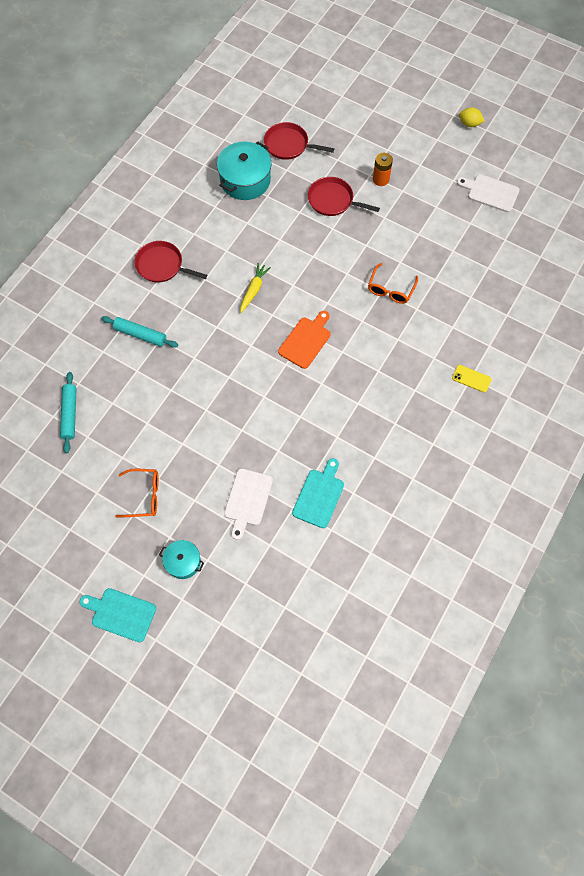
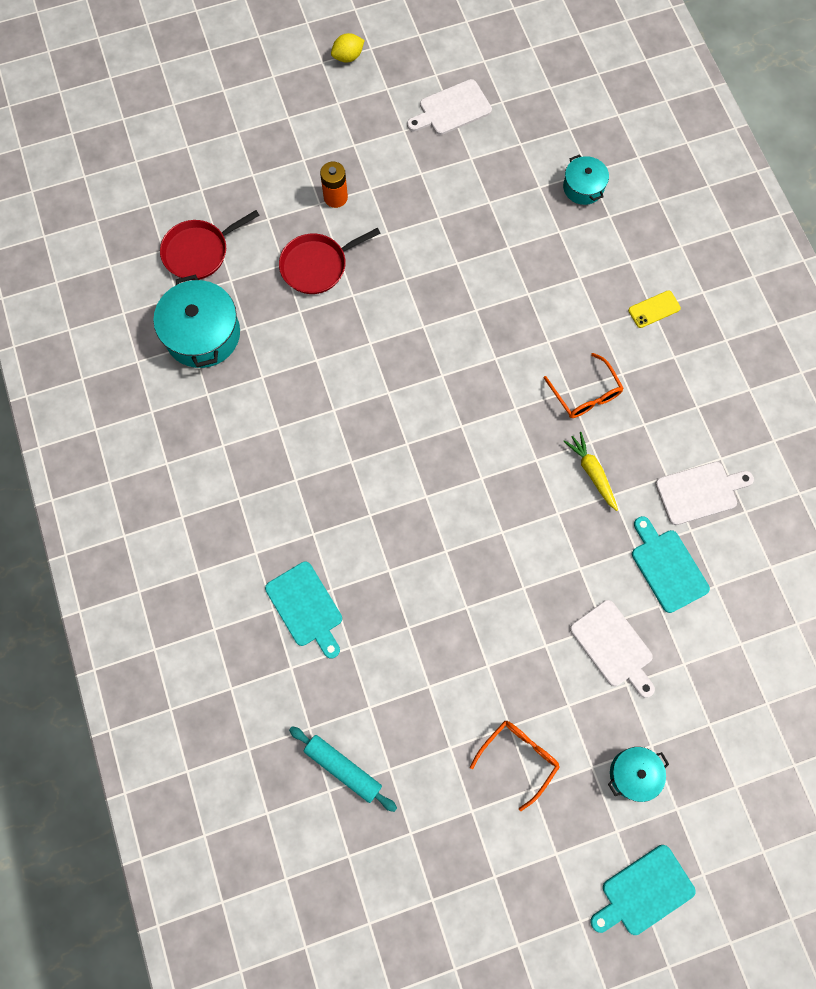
camera: 50 degrees left, 5 degrees up
(140, 334) = (306, 607): turquoise rolling pin -> turquoise cutting board
(162, 265) = (234, 513): red pan -> none
(254, 290) = (358, 438): yellow carrot -> yellow carrot (592, 473)
(306, 340) = (470, 434): orange cutting board -> none
(381, 481) = (700, 492): none -> white cutting board
(390, 289) = (482, 299): orange glasses -> orange glasses (585, 394)
(511, 289) = (583, 187): none -> turquoise pot

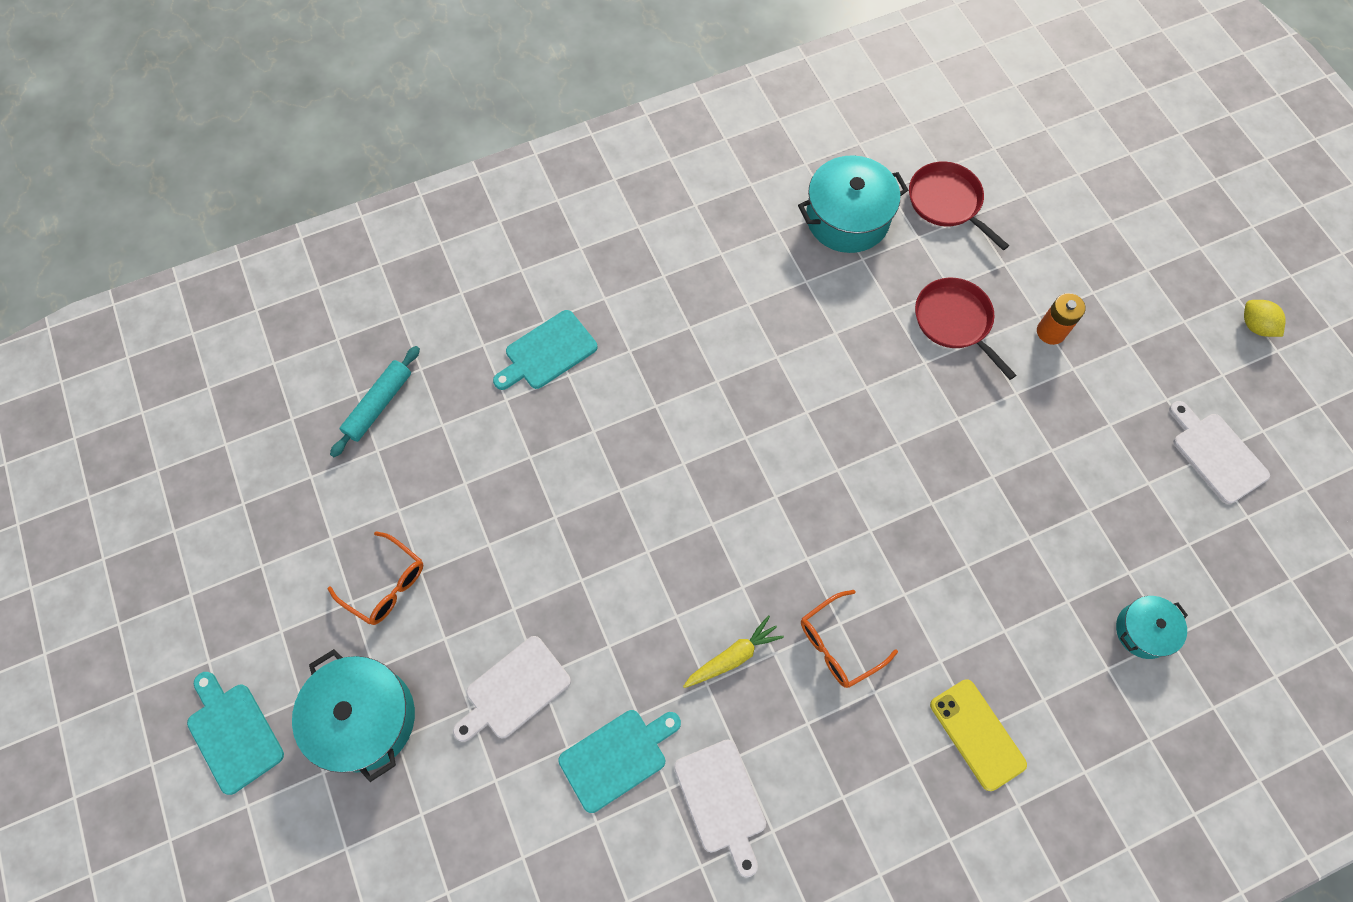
camera: 85 degrees right, 5 degrees down
(633, 774) = (364, 718): turquoise pot -> turquoise pot, size x1.76
(654, 309) = (977, 734): yellow phone -> yellow phone, size x1.51

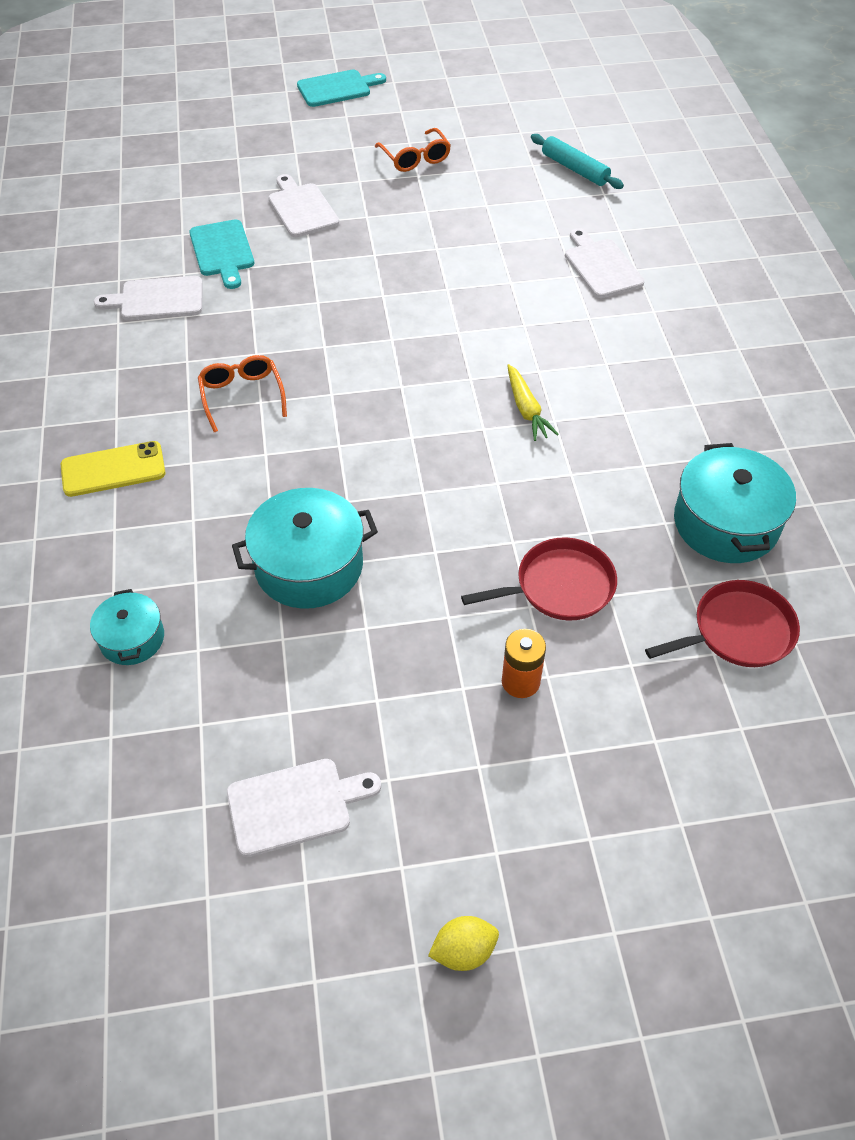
camera: 105 degrees right, 15 degrees down
(364, 718) = (318, 140): turquoise pot -> turquoise pot (309, 566)
(385, 584) = (415, 158): orange glasses -> orange glasses turned 75 degrees counterclockwise
(547, 352) = (601, 266): turquoise cutting board -> white cutting board
(733, 656) = (266, 328): yellow carrot -> yellow carrot (526, 409)

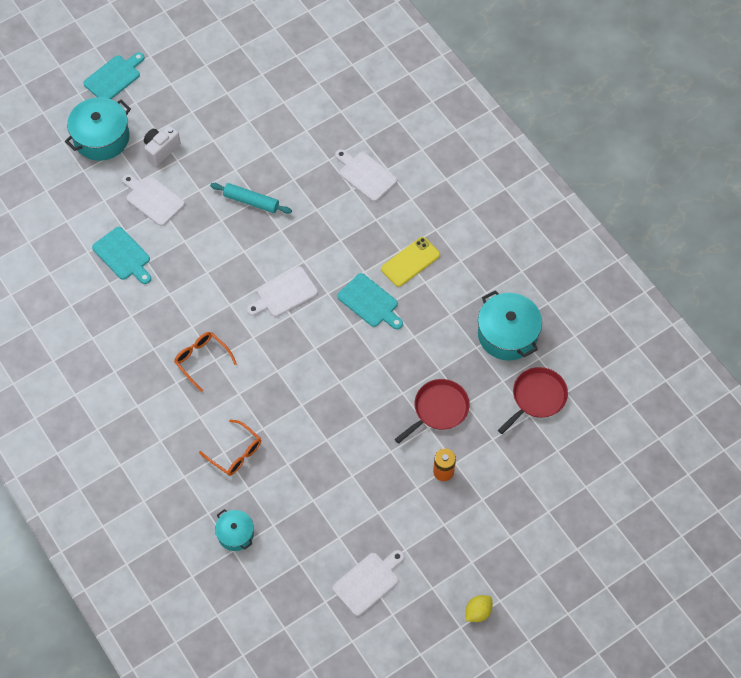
camera: 25 degrees left, 10 degrees up
(113, 469) = (158, 440): yellow phone -> yellow phone (410, 262)
(157, 299) = (105, 310): white cutting board -> white cutting board (284, 293)
(309, 566) = (303, 453): turquoise pot -> turquoise pot (101, 138)
(346, 166) = (161, 150): none -> white camera
(415, 158) = (204, 125): orange glasses -> orange glasses (235, 453)
(526, 409) = (370, 302): yellow carrot -> turquoise cutting board
(575, 169) = (313, 95): turquoise rolling pin -> turquoise rolling pin (251, 201)

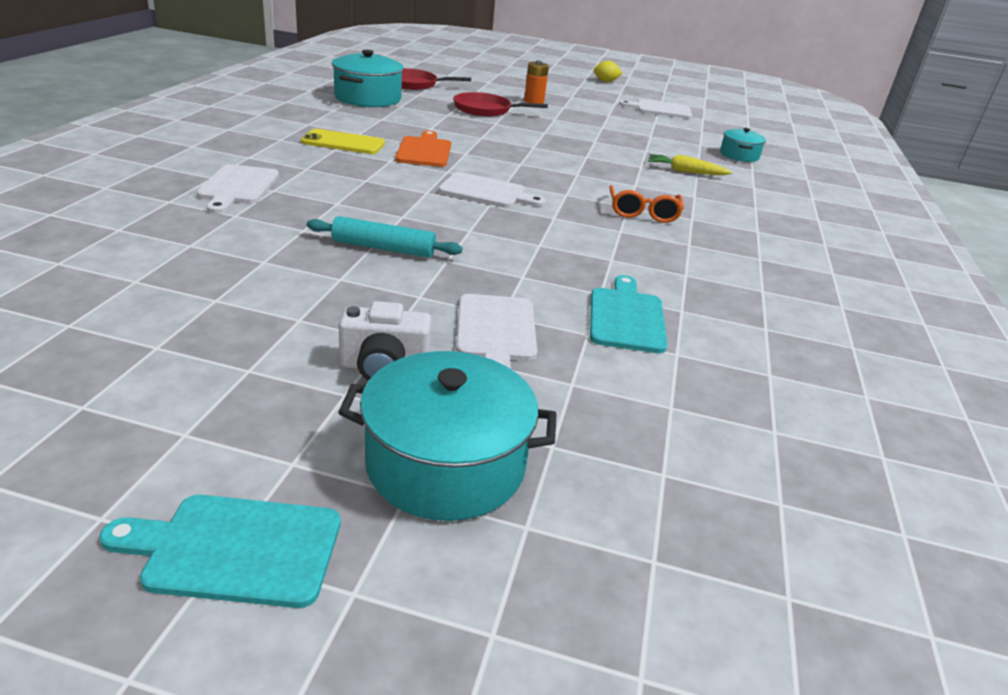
camera: 135 degrees left, 30 degrees down
(235, 453) = (686, 172): orange glasses -> yellow carrot
(251, 201) = (383, 248): turquoise rolling pin -> turquoise rolling pin turned 60 degrees counterclockwise
(370, 302) = (424, 151): turquoise cutting board -> orange cutting board

